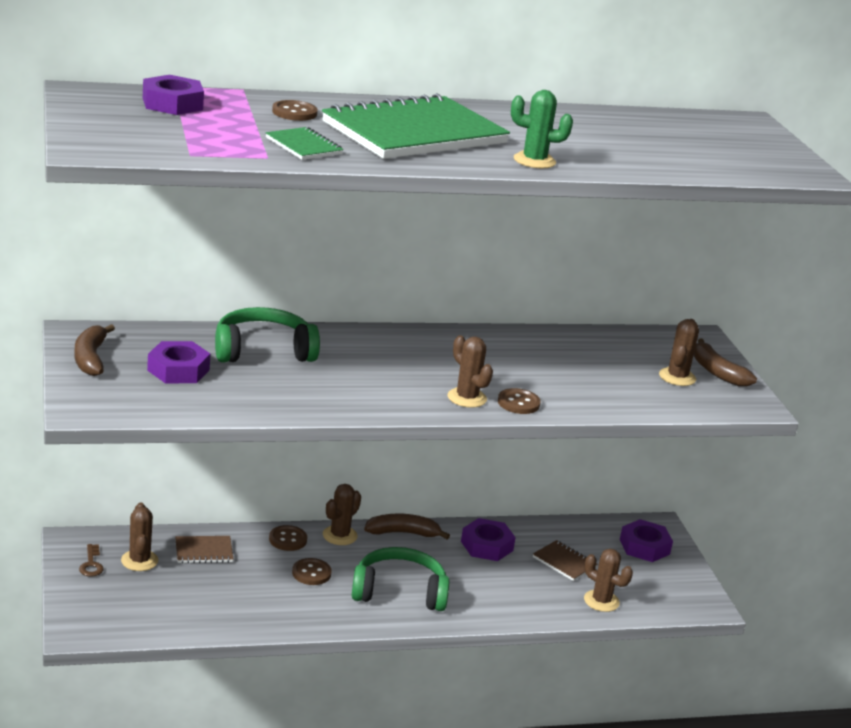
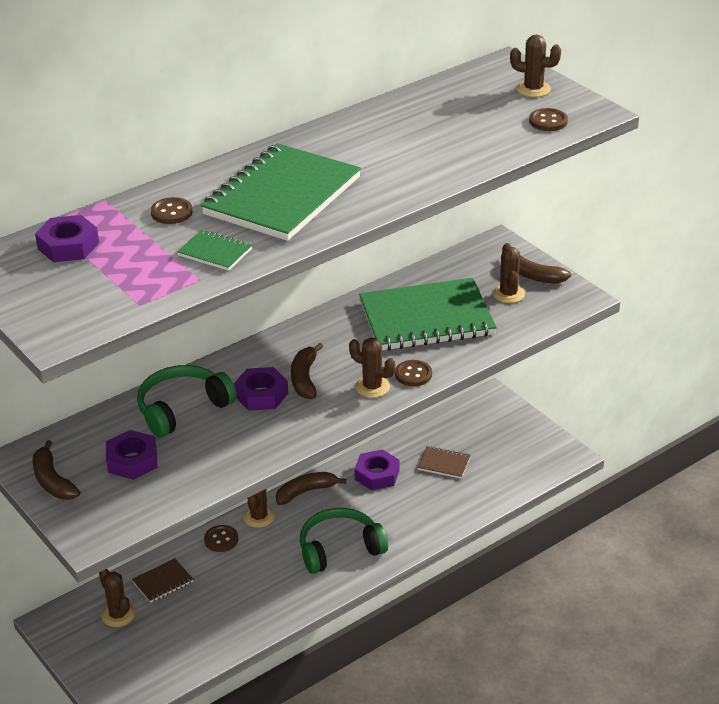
camera: 20 degrees left, 10 degrees up
(91, 564) = (82, 636): brown key -> none
(311, 573) = (261, 563): brown button -> brown button (548, 121)
(404, 369) = (304, 378): none -> brown banana
(534, 161) = (395, 189): green cactus -> none
(572, 367) = (426, 318): none -> green notebook
(601, 601) = (492, 487): brown cactus -> brown cactus (533, 89)
(644, 547) = (493, 421): purple nut -> purple nut (261, 394)

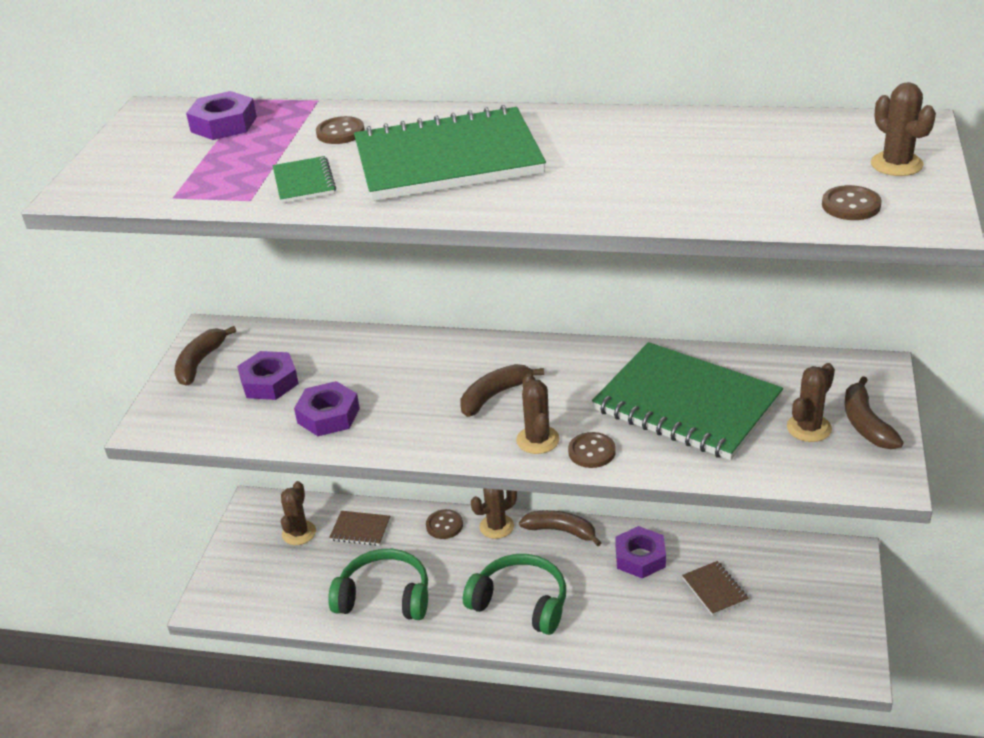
camera: 50 degrees right, 0 degrees up
(182, 409) = (366, 362): green headphones -> green headphones (384, 597)
(261, 394) = (440, 388): purple nut -> purple nut (328, 415)

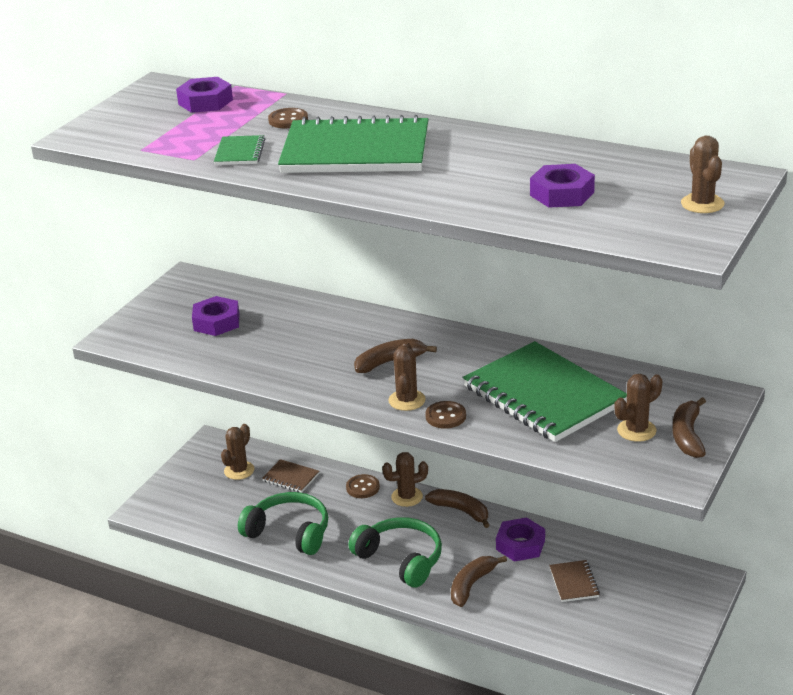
camera: 15 degrees right, 5 degrees down
(200, 363) = (169, 299): brown banana -> brown banana (471, 585)
(328, 415) = (251, 354): purple nut -> purple nut (562, 194)
(851, 205) = (640, 228): brown button -> none

